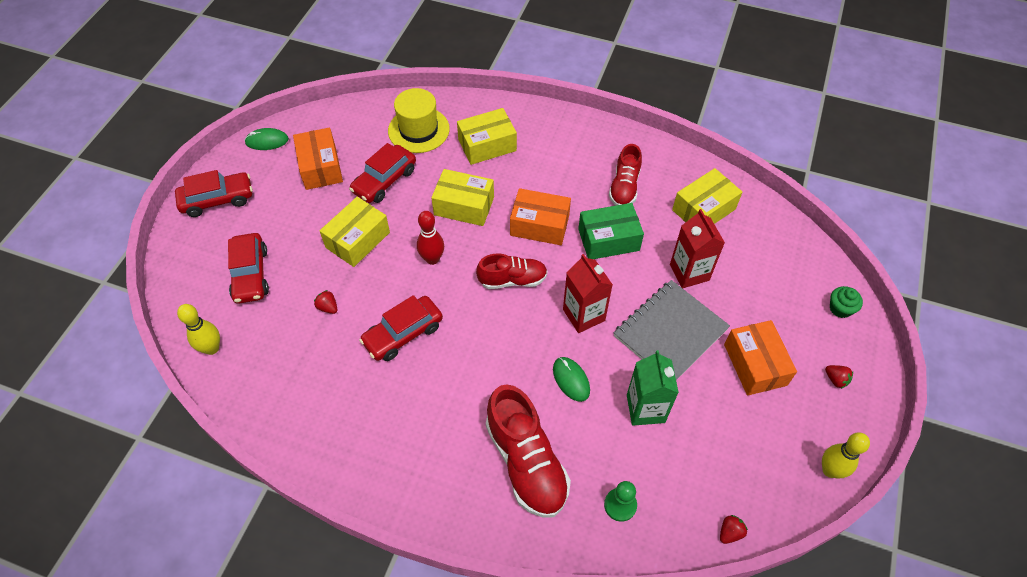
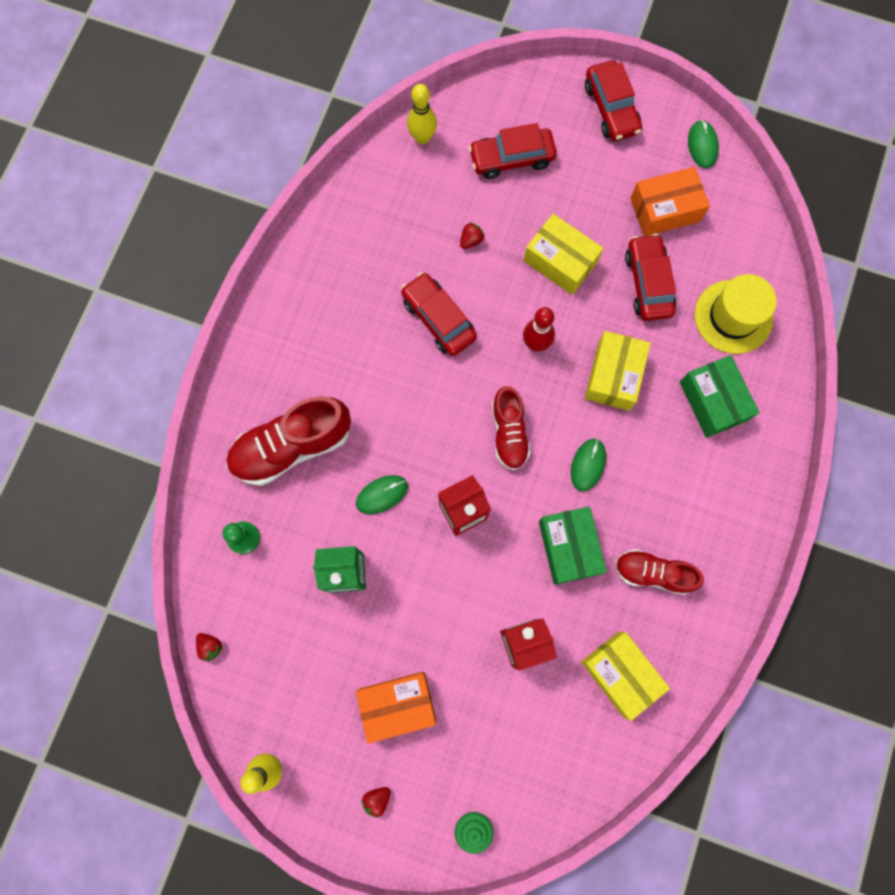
camera: 90 degrees right, 20 degrees up
(384, 181) = (648, 283): red car -> red car turned 45 degrees clockwise
(487, 145) = (713, 401): yellow box -> green box
(539, 225) = (588, 465): orange box -> green mouse
(670, 332) = (439, 610): grey notebook -> none

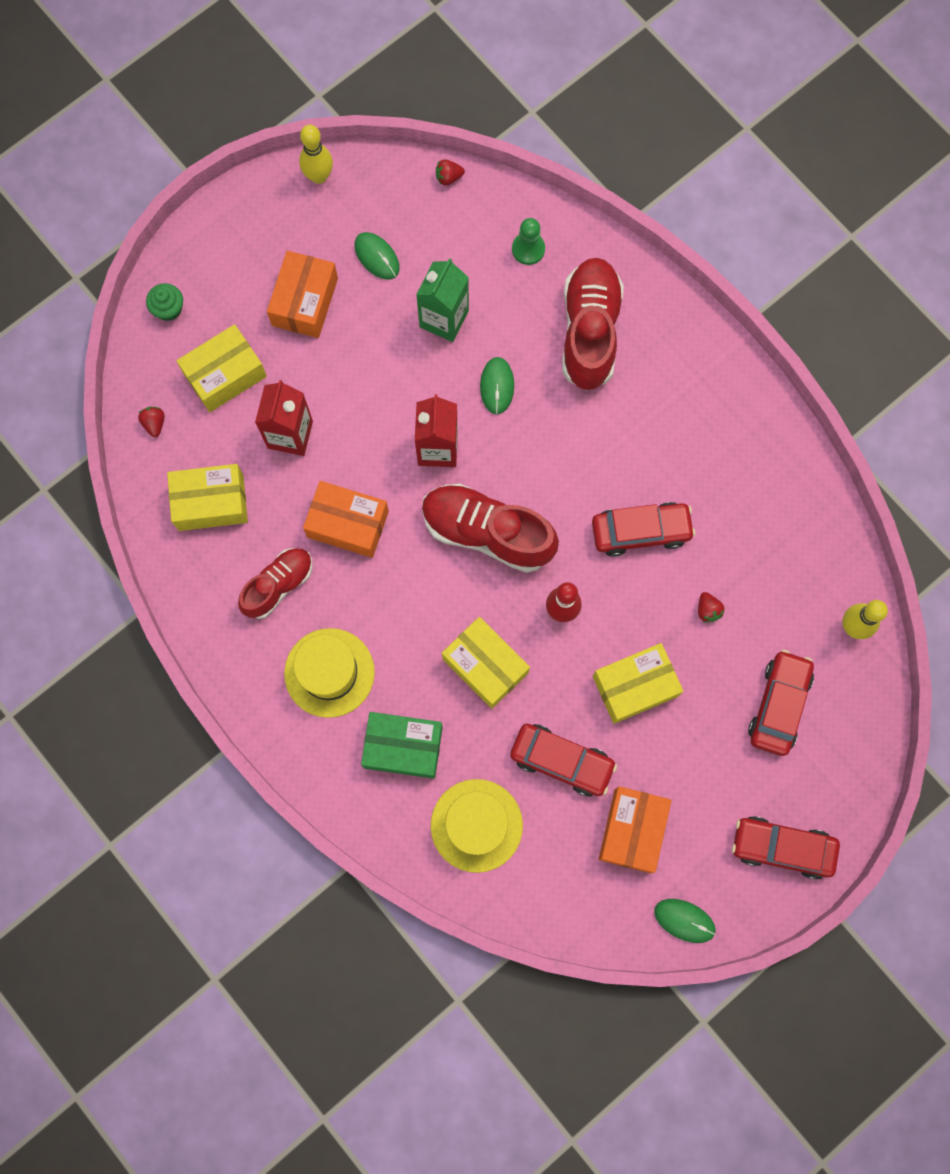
camera: 120 degrees right, 0 degrees up
(377, 799) = (240, 246): red strawberry -> red strawberry (154, 423)
(504, 734) = (225, 375): none -> yellow box
(509, 433) = (487, 532): red shoe -> red shoe, size x1.61
(569, 547) = (348, 524): green box -> orange box
(588, 465) = (413, 587): green mouse -> green mouse (377, 257)
(694, 490) = (329, 672): none -> yellow hat

